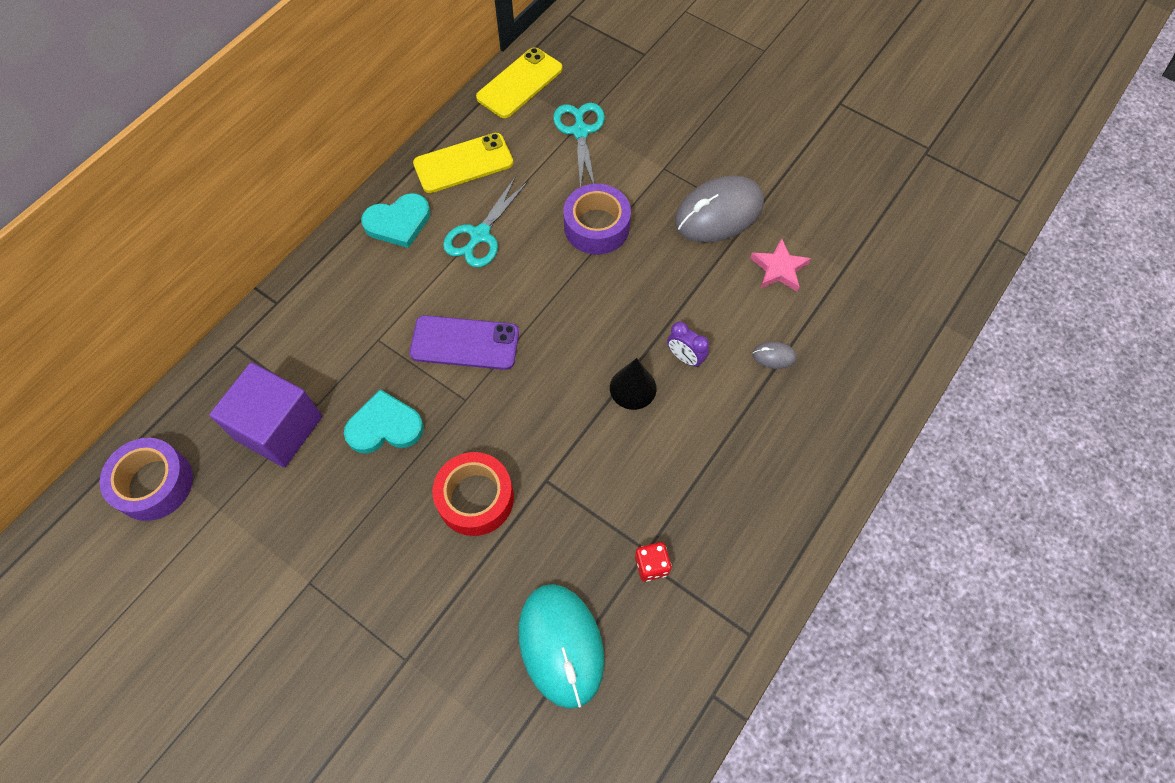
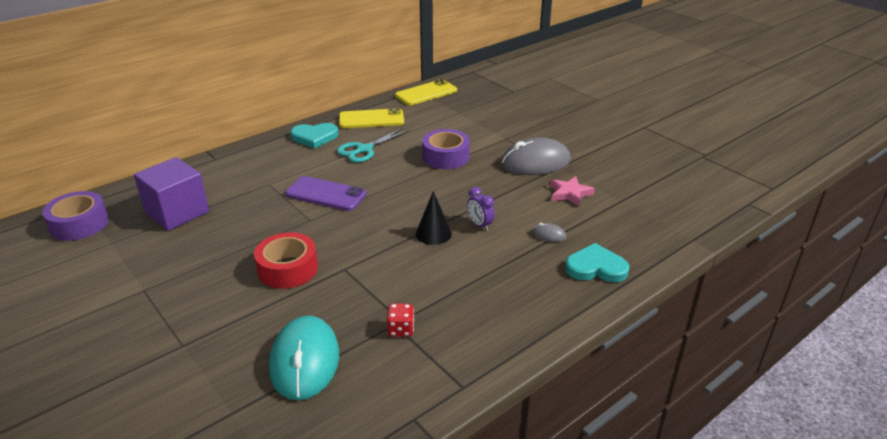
camera: 15 degrees right, 30 degrees down
(384, 426) = (247, 223): turquoise heart -> turquoise heart (596, 267)
(580, 131) = (455, 116): turquoise scissors -> none

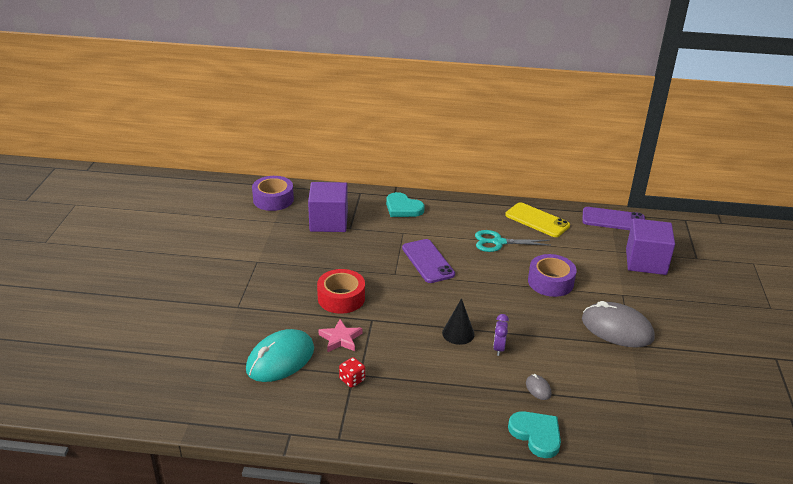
camera: 45 degrees right, 0 degrees up
(314, 137) = (477, 213): turquoise heart -> turquoise heart (403, 208)
(426, 93) = (613, 220): yellow phone -> purple phone
(488, 109) = (646, 262): none -> purple cube
(570, 194) = (605, 370): pink star -> pink star (340, 339)

